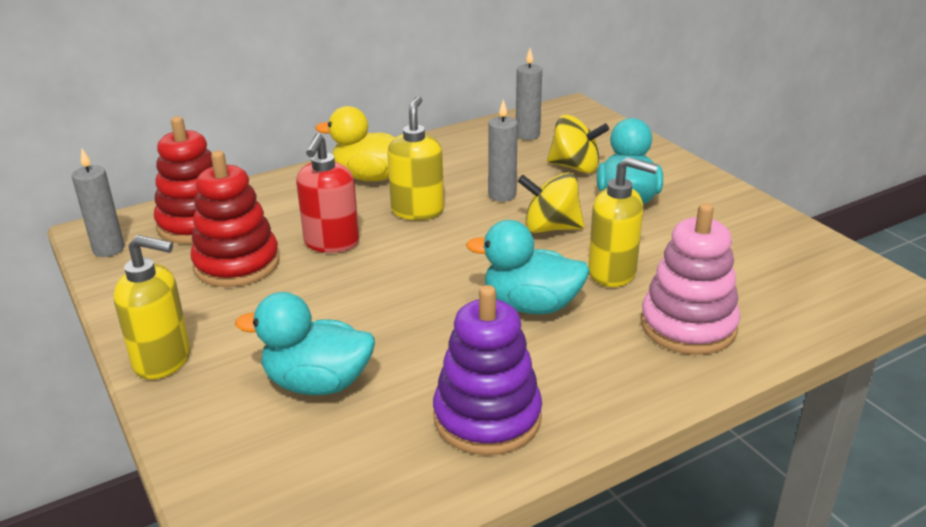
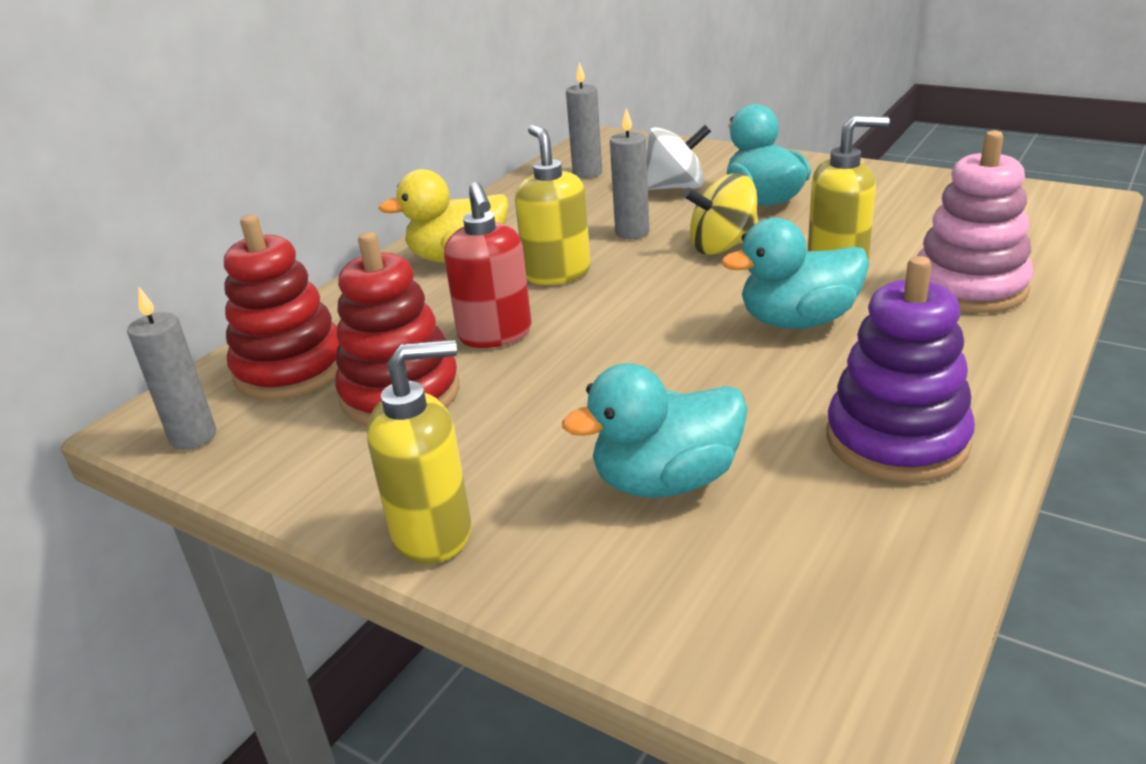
camera: 25 degrees left, 0 degrees up
(575, 167) = (675, 187): yellow spinning top -> white spinning top

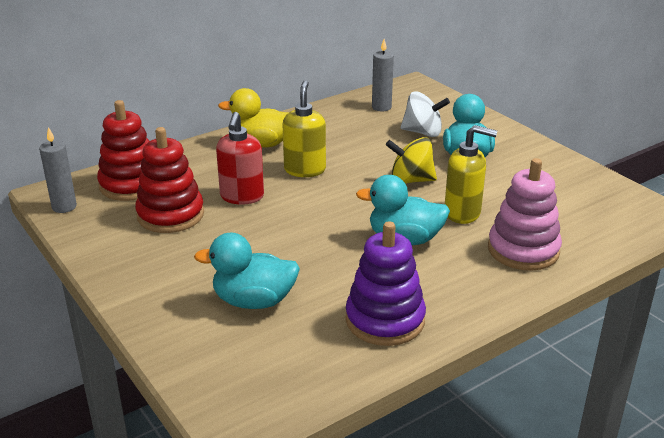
camera: 20 degrees right, 0 degrees up
(433, 533) = (131, 289): yellow soap dispenser -> none
(632, 232) = (369, 156): grey candle -> none

